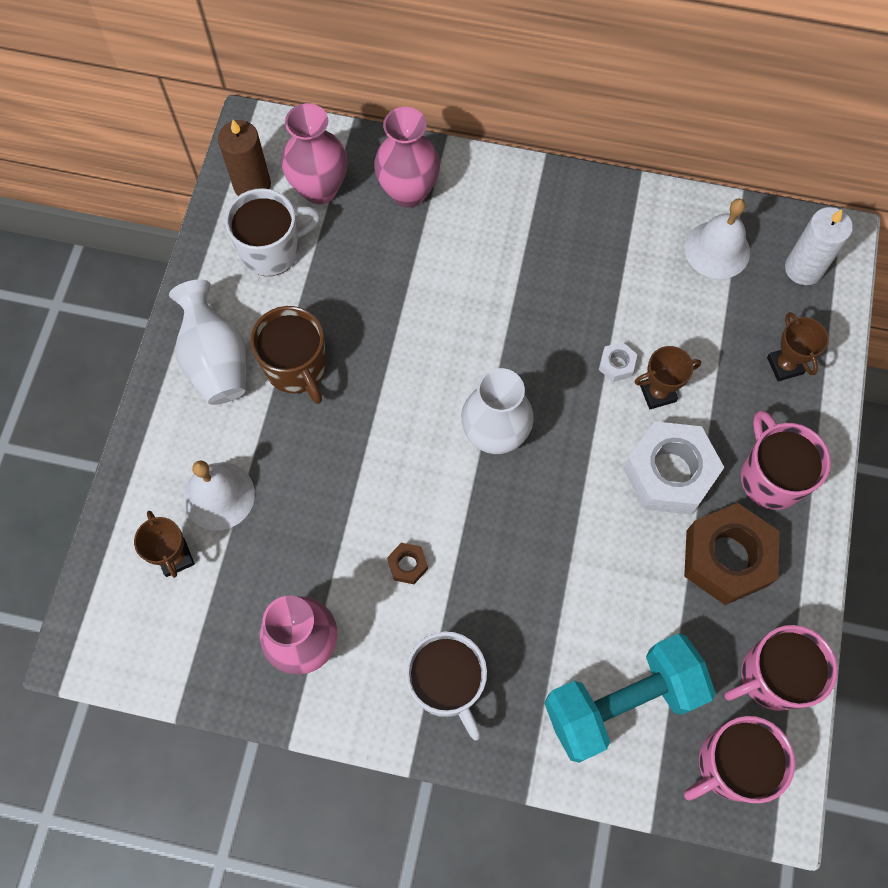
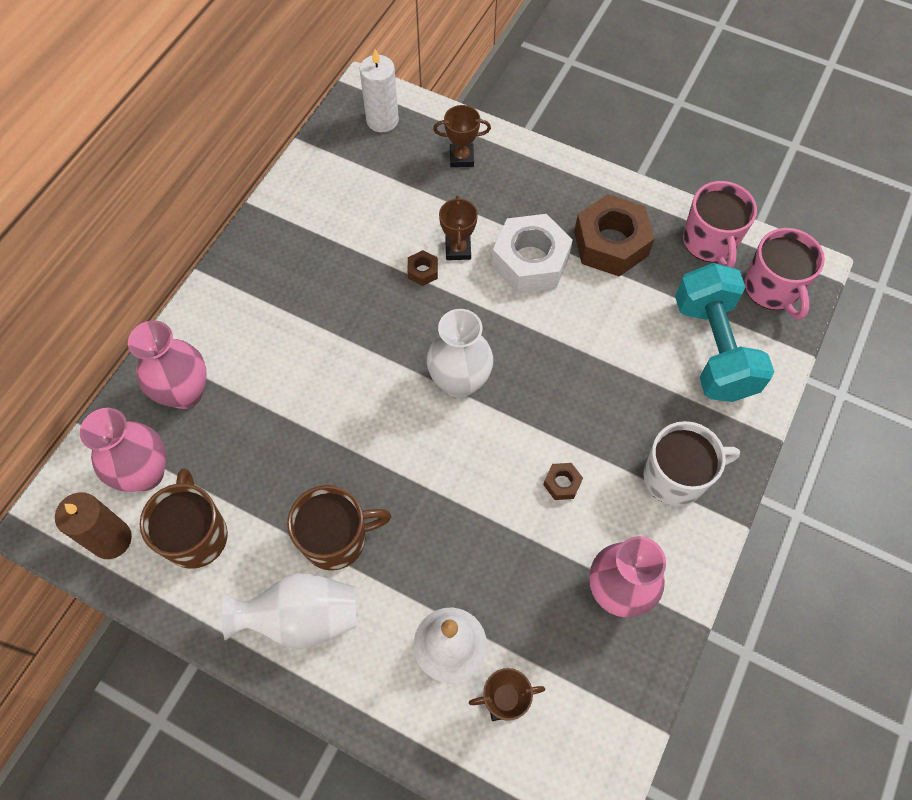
camera: 75 degrees left, 5 degrees down
(272, 250) = (196, 535): white mug -> brown mug
(616, 365) = (423, 271): white nut -> brown nut
(717, 249) = (343, 171): white bell -> none
(771, 477) = (552, 195): pink mug -> none

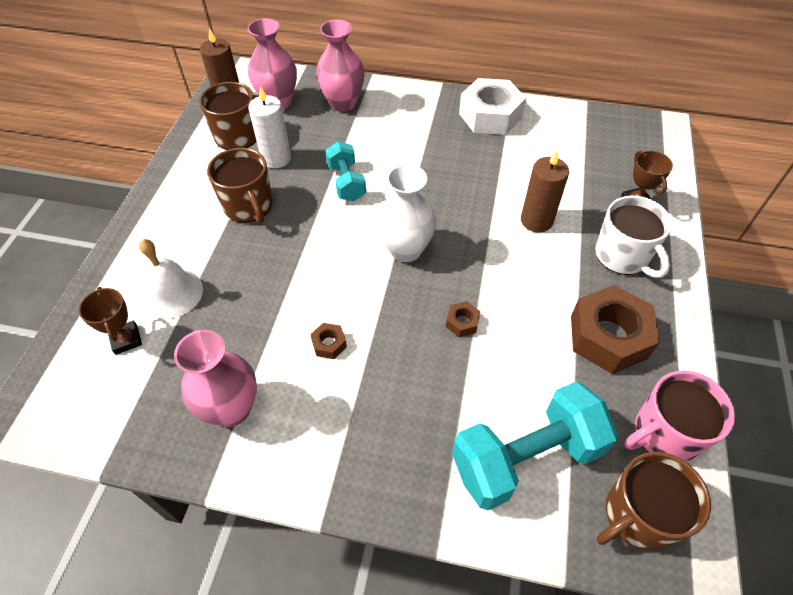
camera: 75 degrees right, 10 degrees down
(301, 618) = (185, 202): white vase -> none
(335, 419) = (346, 182): none -> turquoise dumbbell
(382, 120) = (639, 144): white candle -> white candle (276, 158)
(423, 271) = (502, 202): brown nut -> brown nut (462, 322)
(458, 249) = (536, 220): brown trophy -> brown candle
(530, 261) = (551, 274): white nut -> white nut (490, 115)
(675, 477) = (360, 442): white mug -> white mug (622, 256)
(772, 288) = (637, 515): pink mug -> brown mug

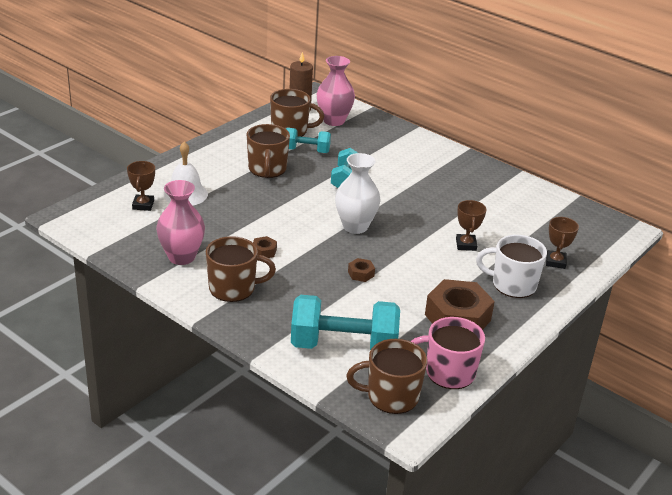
camera: 25 degrees right, 20 degrees down
(276, 158) = (306, 151): white candle -> turquoise dumbbell
(332, 430) = (233, 288): none -> brown mug
(343, 103) = (381, 136): pink vase -> none
(490, 115) = (489, 178): white nut -> none
(536, 220) = (466, 245): brown candle -> brown trophy
(622, 256) = (512, 284): white mug -> white mug turned 105 degrees clockwise

